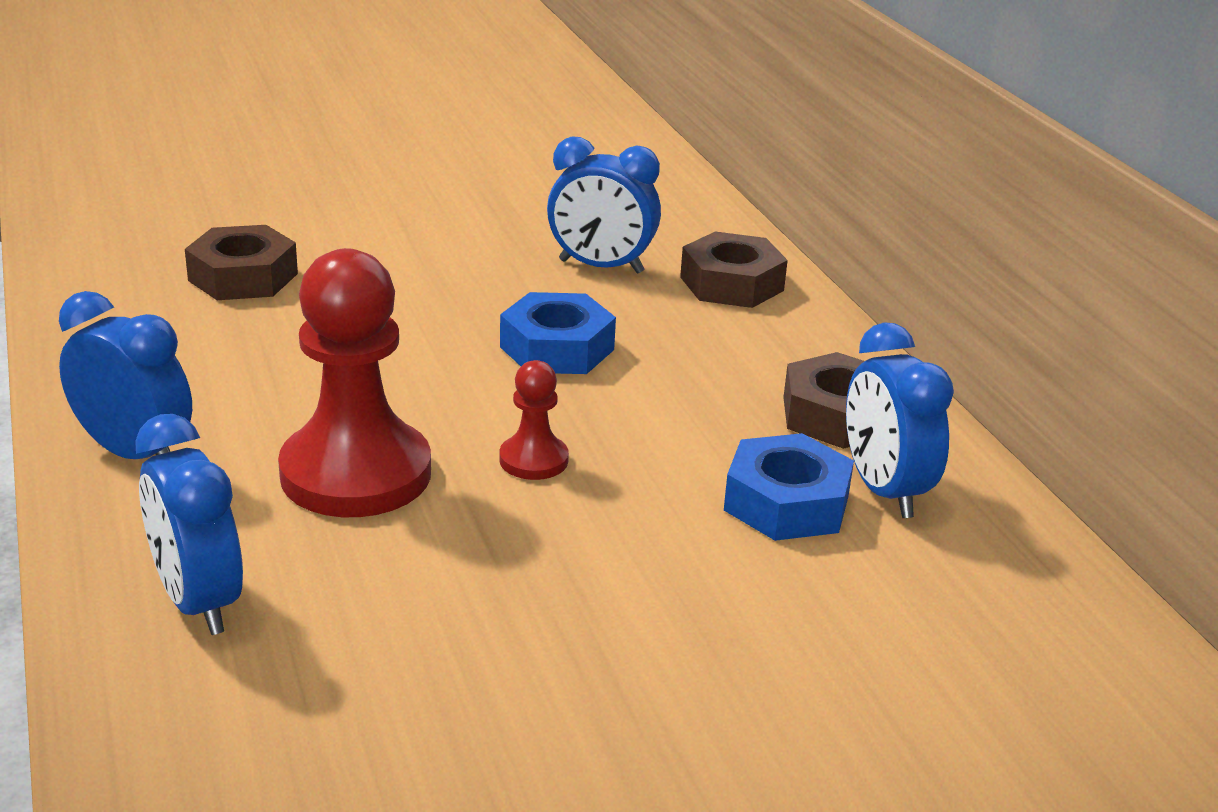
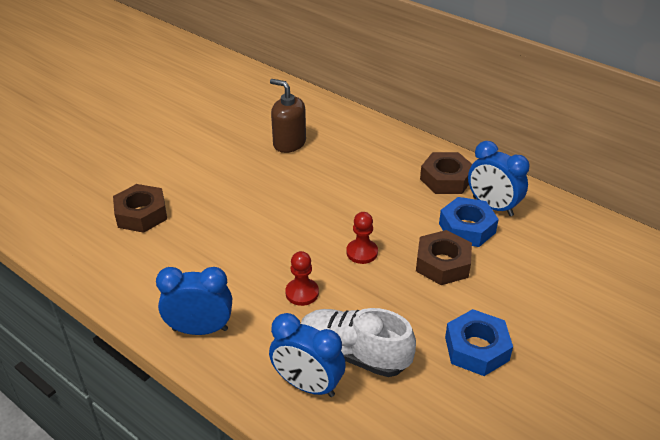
camera: 30 degrees left, 10 degrees up
(329, 596) = (353, 354): none -> white shoe
(356, 473) = (302, 293): red pawn -> red pawn, size x0.47
(557, 348) = (314, 193): blue nut -> blue nut (476, 348)
(601, 267) = (289, 143): blue clock -> brown soap dispenser
(731, 284) = (348, 131): brown nut -> brown nut (442, 263)

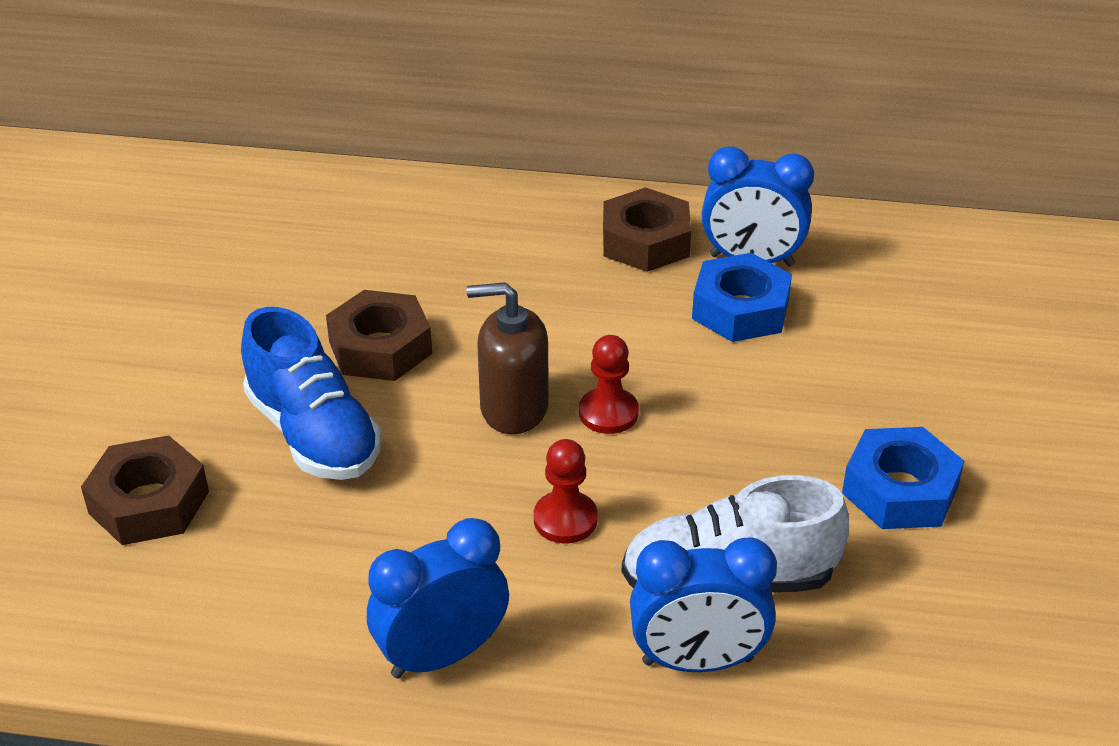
camera: 30 degrees left, 0 degrees up
(227, 211) = (313, 434): none -> blue shoe
(289, 143) = (324, 271): brown soap dispenser -> brown soap dispenser (513, 408)
(442, 263) = (748, 380): brown nut -> brown nut (380, 347)

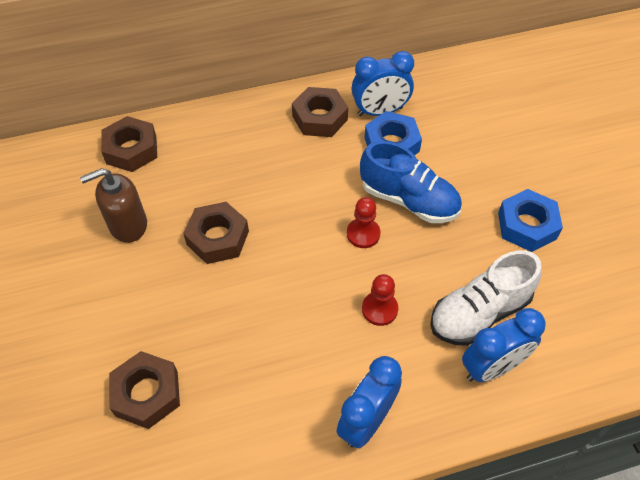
camera: 25 degrees left, 15 degrees up
(313, 434) = (214, 309): blue shoe -> blue shoe (409, 200)
(331, 202) = (131, 150): none -> brown nut
(513, 408) = (312, 250): brown soap dispenser -> brown soap dispenser (128, 225)

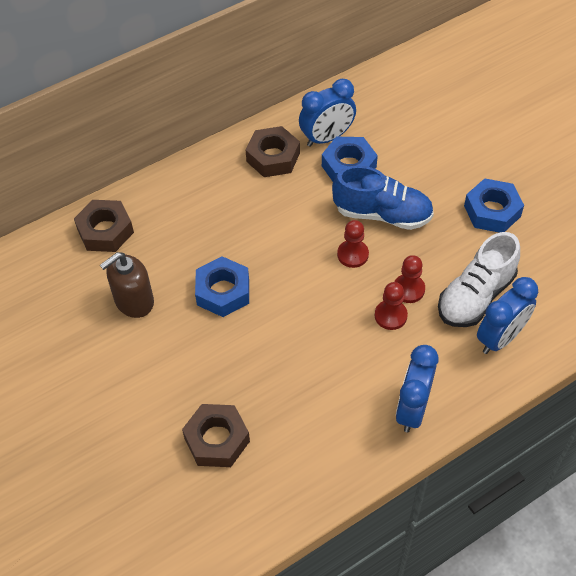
camera: 15 degrees left, 0 degrees up
(217, 238) = (223, 291): brown nut -> blue nut
(409, 286) = (408, 289): none -> red pawn

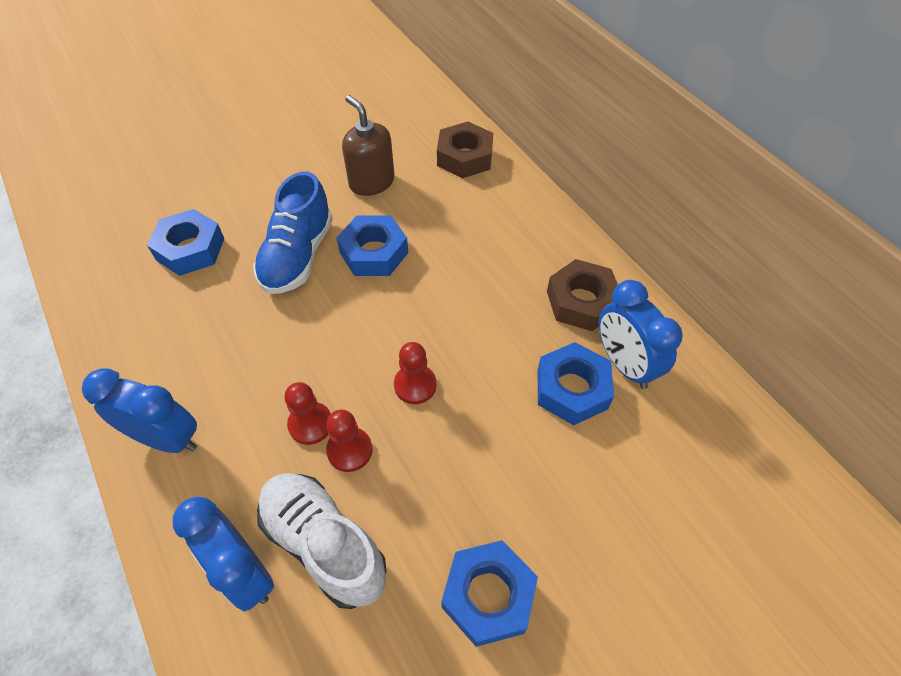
camera: 90 degrees right, 0 degrees up
(217, 439) = (190, 249): brown nut -> blue nut
(382, 214) = (484, 427): blue shoe -> blue shoe (298, 256)

